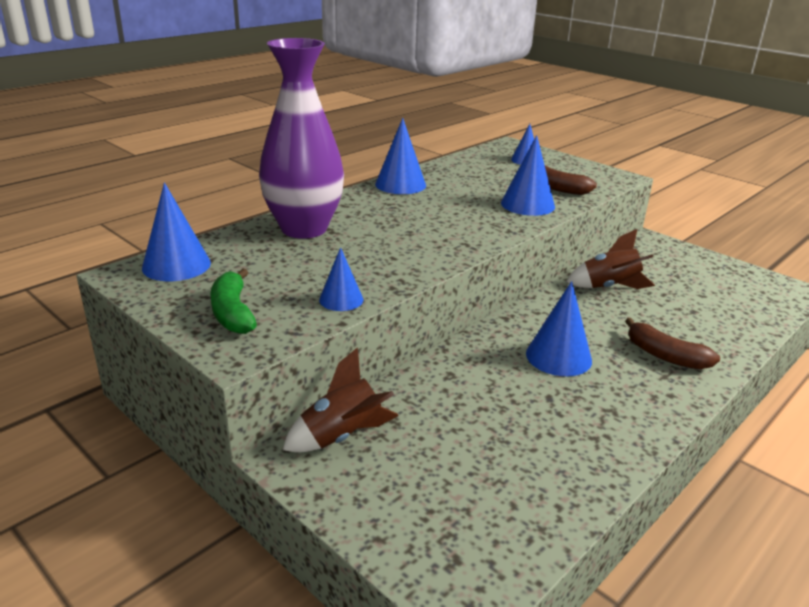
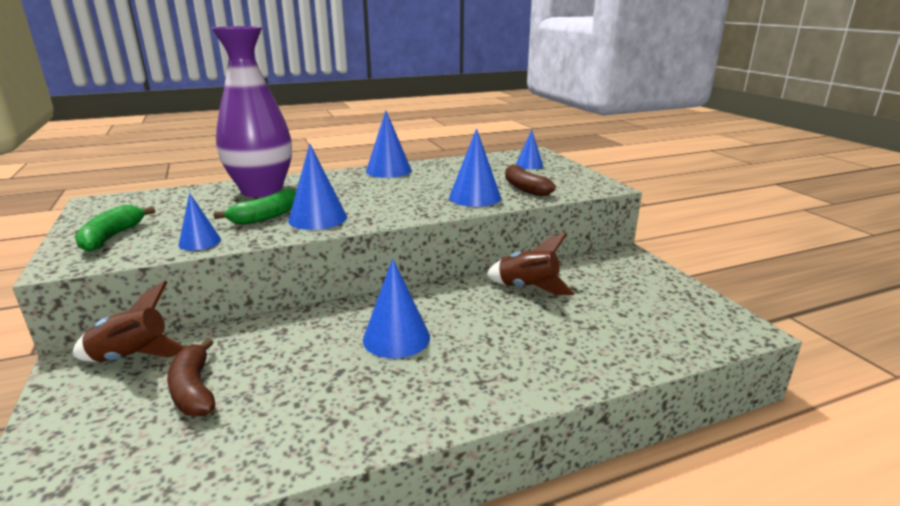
camera: 25 degrees right, 5 degrees down
(176, 265) = (135, 201): blue cone -> blue cone (318, 218)
(361, 259) = (266, 216): none -> green banana
(665, 356) = (505, 362): brown banana -> brown banana (194, 390)

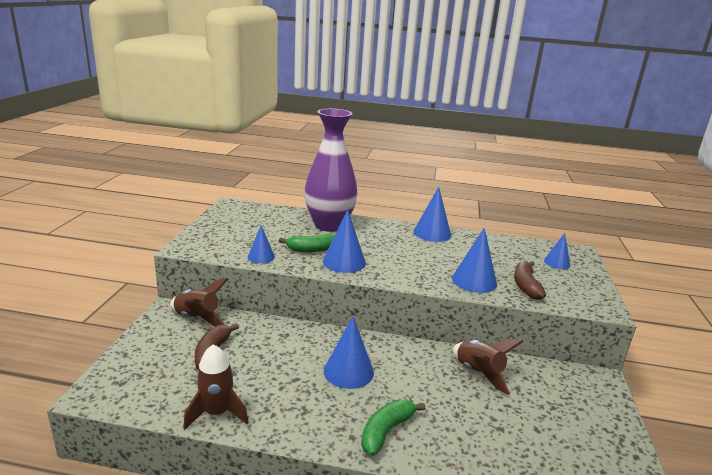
camera: 30 degrees right, 0 degrees up
(112, 237) = (219, 236): green banana -> green banana (386, 431)
(264, 456) = (217, 413): none -> brown rocket

